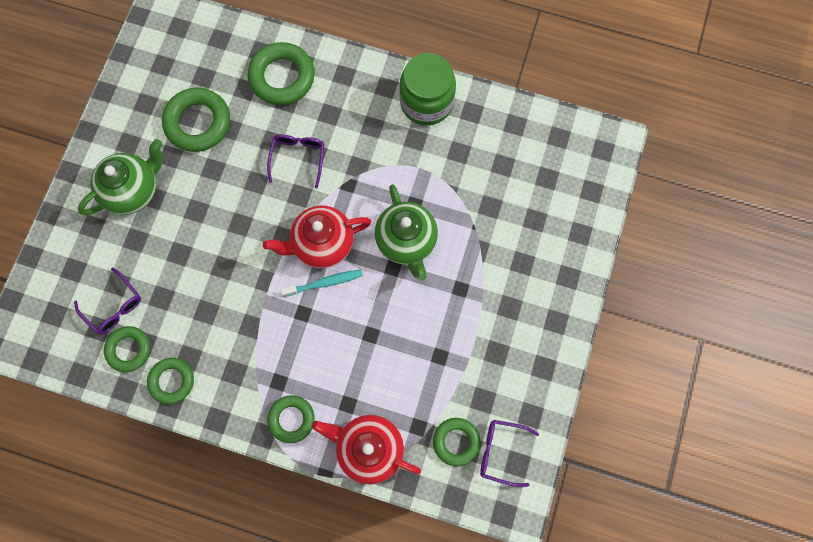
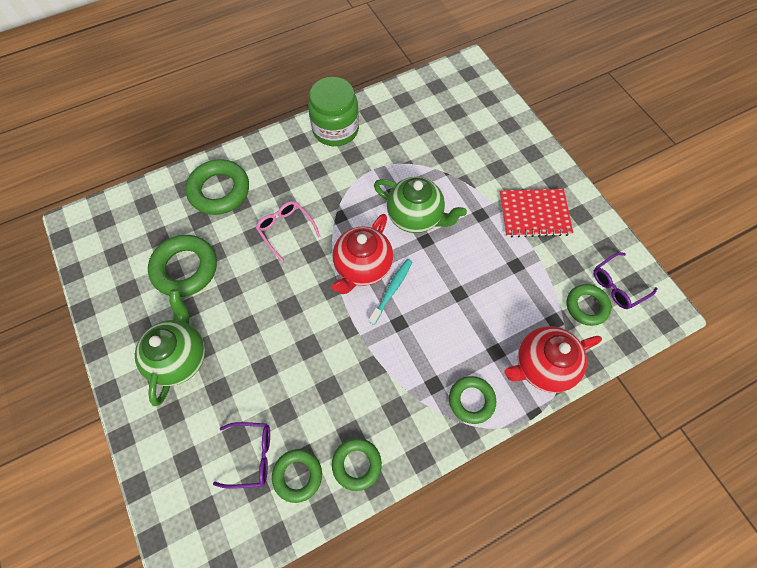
camera: 45 degrees left, 10 degrees down
(298, 158) = (285, 229): purple glasses -> pink glasses
(504, 330) = (534, 214): none -> red notebook

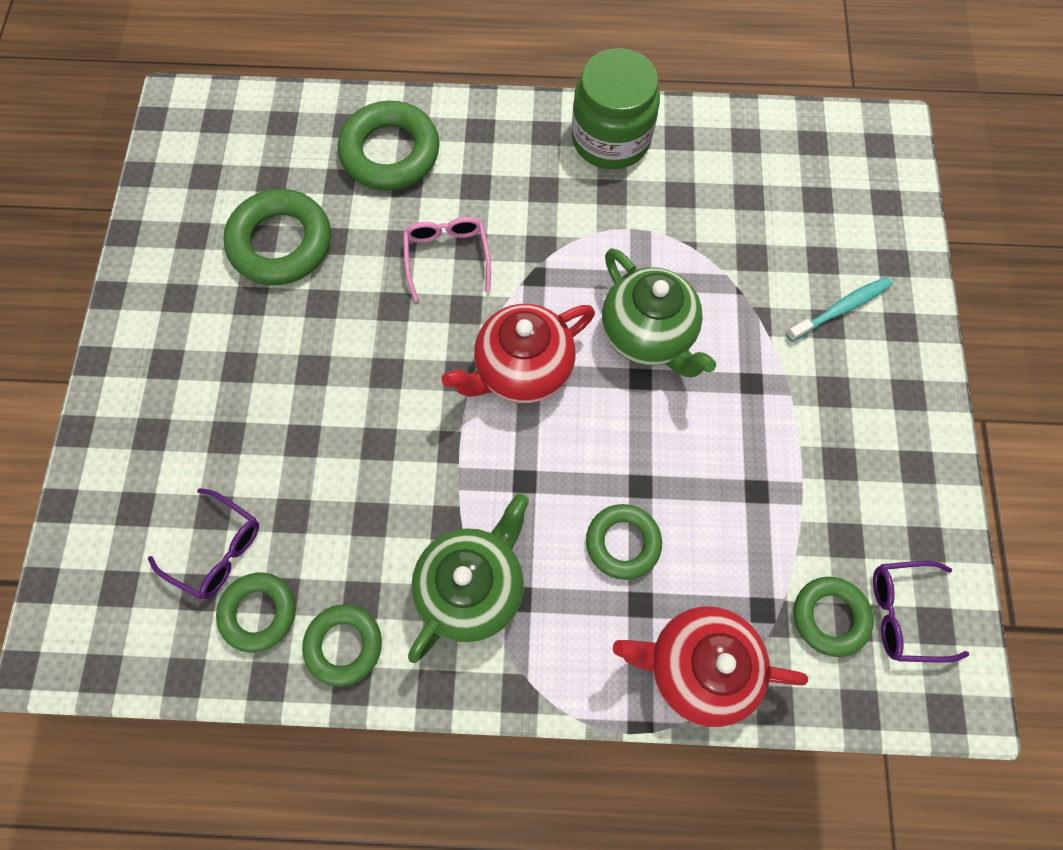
camera: 30 degrees right, 5 degrees up
(180, 357) = (205, 363): green teapot -> green teapot (473, 587)
(392, 290) = (544, 426): turquoise toothbrush -> turquoise toothbrush (840, 309)
(471, 400) = (558, 653): green ring -> green ring (623, 542)
(534, 214) = (839, 427): red notebook -> none

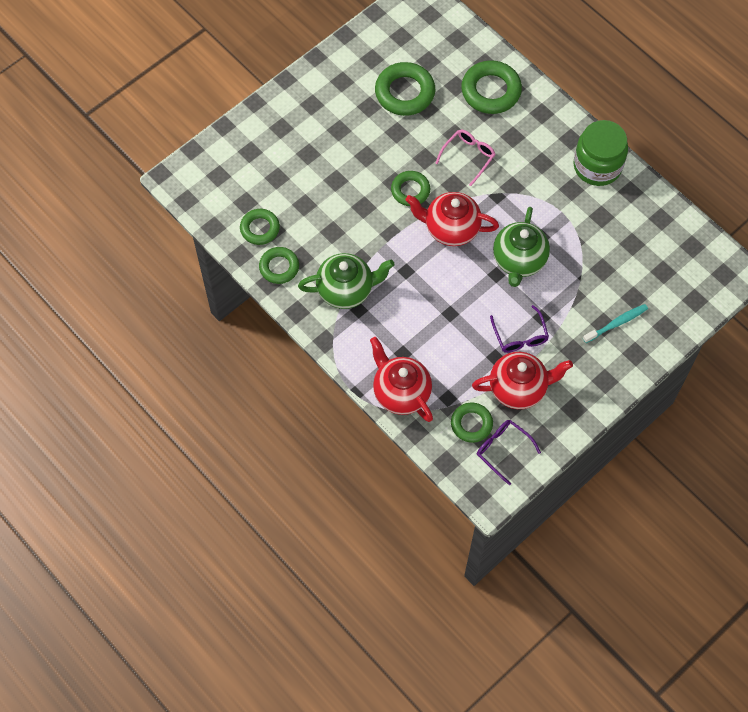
camera: 45 degrees right, 5 degrees down
(217, 549) = (266, 193): purple glasses -> purple glasses (520, 336)
(623, 542) = (420, 326): green ring -> green ring (410, 190)
(829, 506) = (518, 388): none -> red teapot
(840, 309) = (616, 323): turquoise toothbrush -> turquoise toothbrush turned 45 degrees counterclockwise

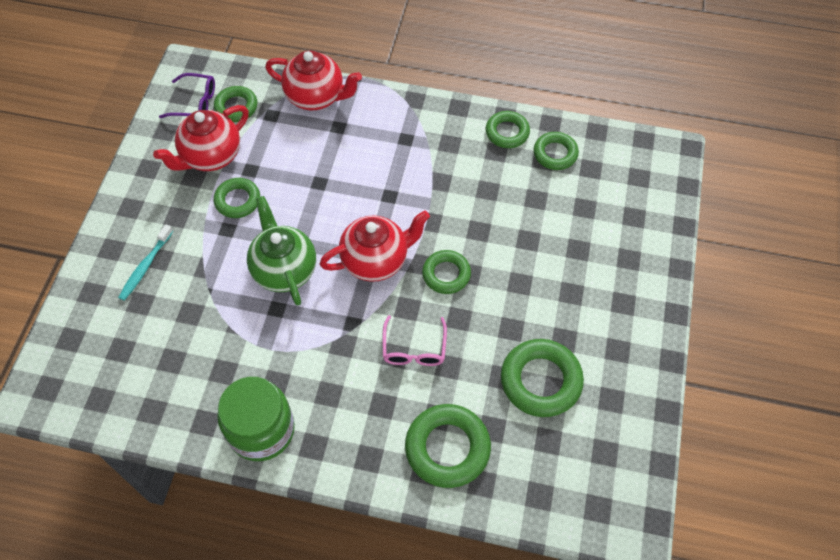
camera: 145 degrees right, 5 degrees down
(346, 290) = (431, 148): green teapot -> none
(520, 336) = (238, 200): purple glasses -> green ring

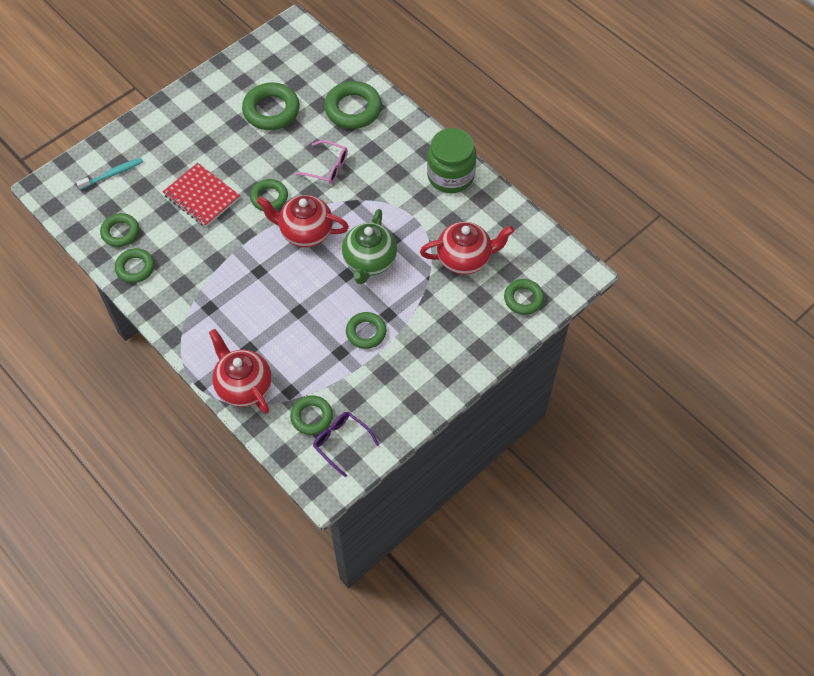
camera: 145 degrees left, 0 degrees up
(88, 327) = (523, 299): none -> green ring
(145, 266) = (462, 320): turquoise toothbrush -> turquoise toothbrush (112, 174)
(211, 156) = (361, 382): red teapot -> red teapot (465, 259)
(414, 349) = (327, 167): pink glasses -> pink glasses turned 75 degrees clockwise
(516, 233) = (201, 196): none -> red notebook

